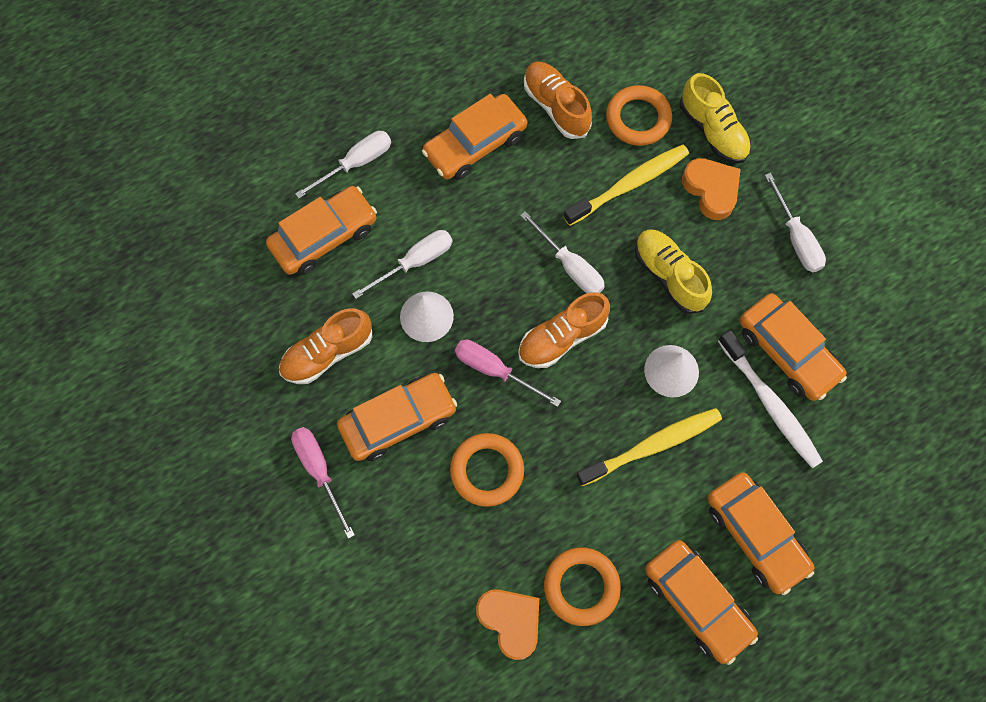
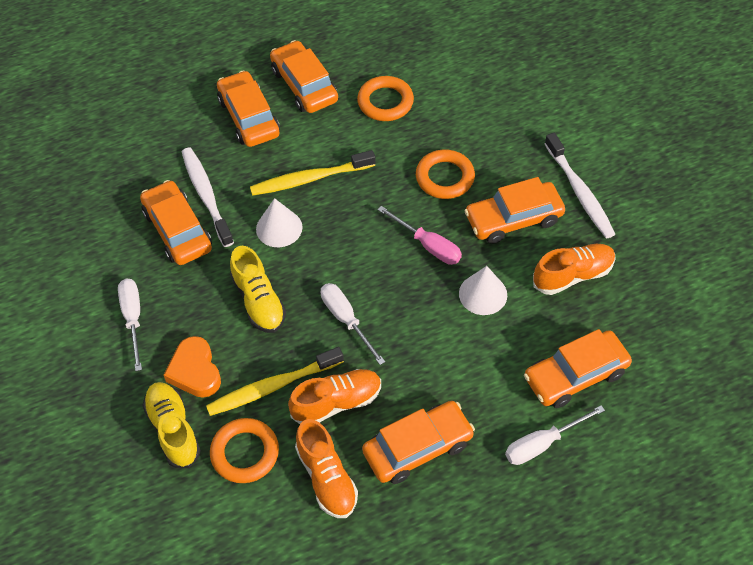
camera: 170 degrees left, 15 degrees down
(319, 471) = (580, 192): pink screwdriver -> white toothbrush
(415, 262) = (489, 341): white screwdriver -> none
(510, 621) = (440, 89): orange heart -> none
(562, 337) = (365, 263): orange shoe -> orange shoe (336, 402)

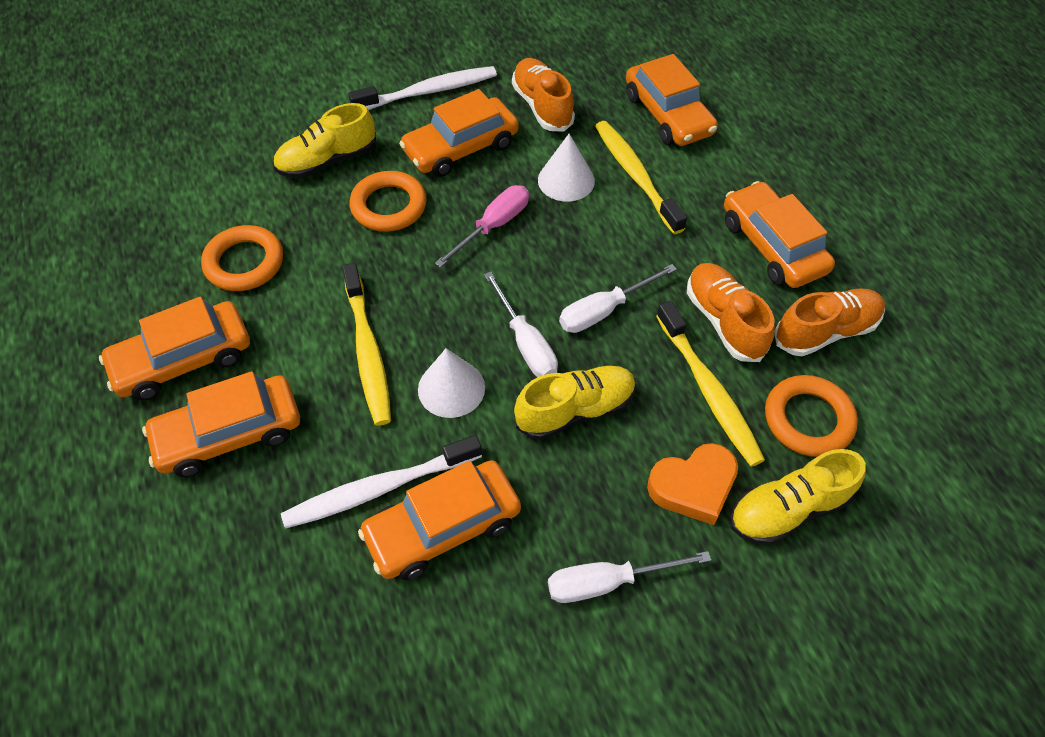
camera: 90 degrees left, 0 degrees up
(489, 135) = (328, 161): none -> yellow shoe
(493, 346) = (635, 175): none -> yellow toothbrush
(513, 219) = (461, 148): orange car -> orange car turned 75 degrees clockwise
(542, 443) = (751, 145): white screwdriver -> white screwdriver (525, 343)

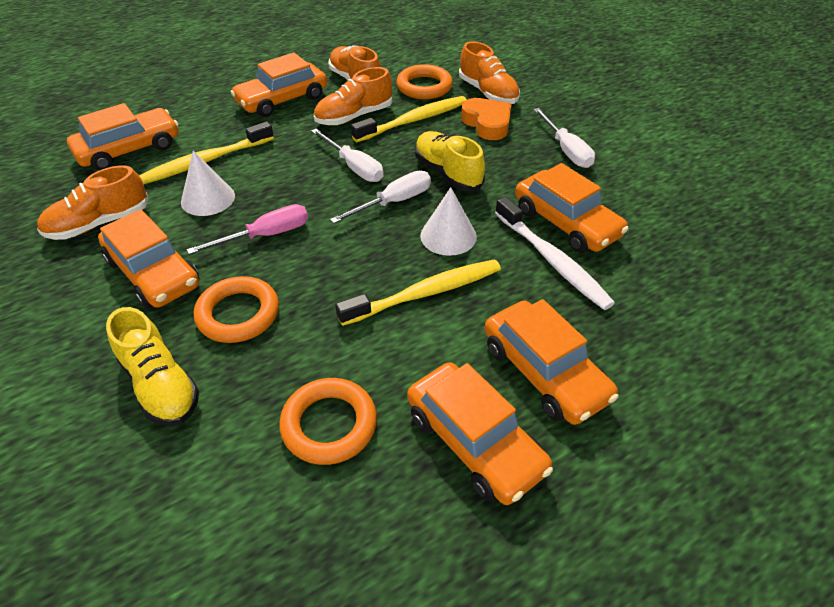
camera: 100 degrees left, 10 degrees down
(429, 91) = (50, 314): white toothbrush -> none
(493, 226) = (266, 235): pink screwdriver -> pink screwdriver turned 120 degrees clockwise
(788, 509) = (488, 93): yellow shoe -> orange shoe

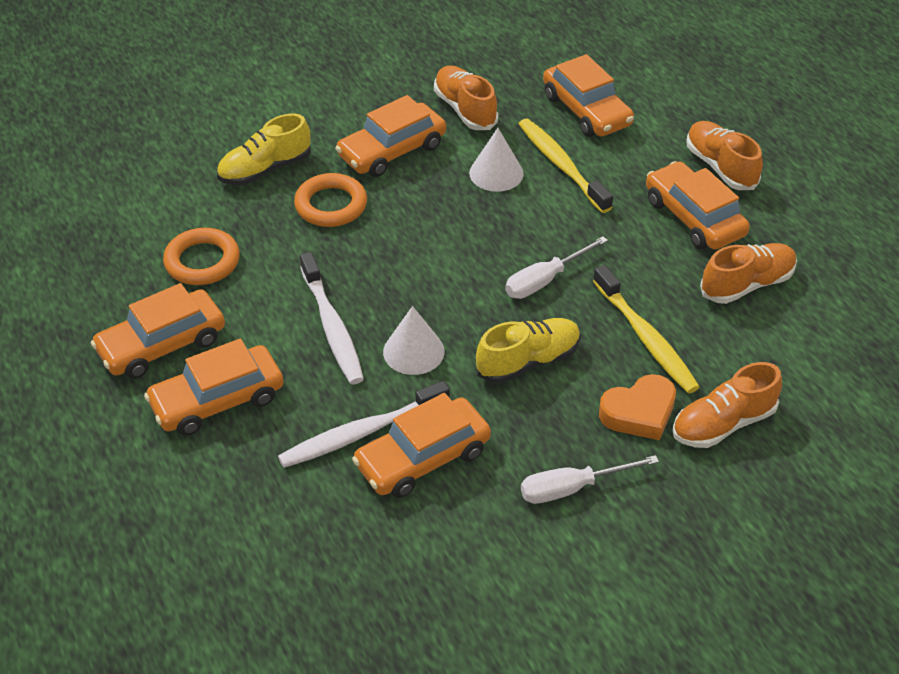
camera: 95 degrees right, 0 degrees up
(266, 235) = (433, 216): pink screwdriver -> none
(354, 116) = (655, 282): orange shoe -> orange shoe (720, 167)
(394, 202) = (476, 311): white screwdriver -> none
(424, 87) = (736, 355): orange ring -> none
(425, 293) = (332, 327): yellow toothbrush -> white toothbrush

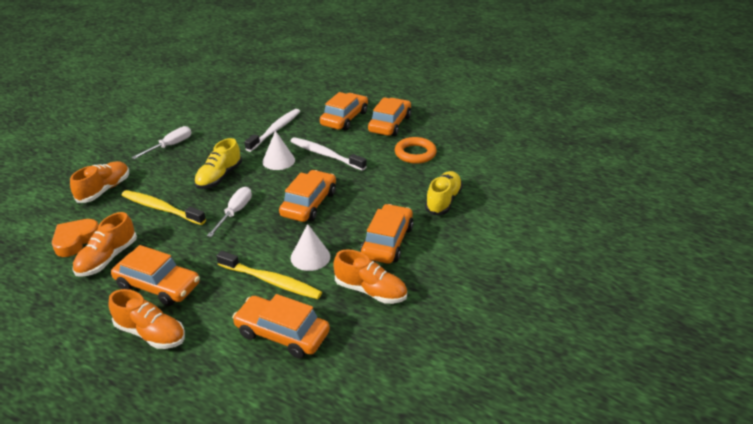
camera: 145 degrees right, 10 degrees down
(331, 205) = (386, 199): orange ring -> none
(422, 458) = (242, 132): orange car -> orange car (309, 204)
(639, 412) = (151, 179): orange heart -> orange heart (76, 240)

